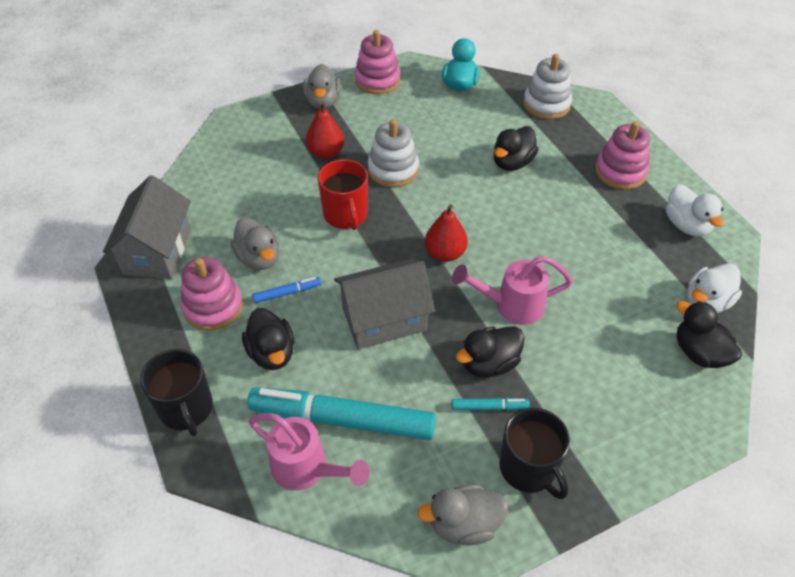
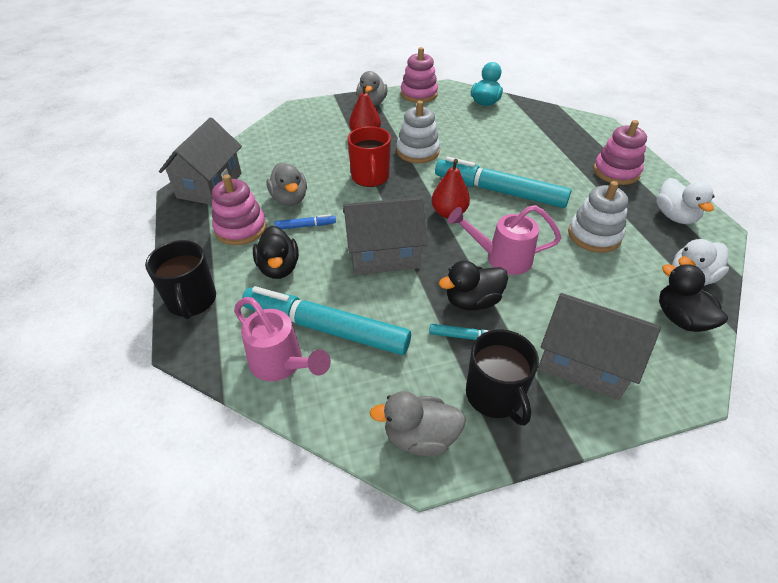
camera: 10 degrees right, 5 degrees down
(495, 216) = (499, 191): none -> turquoise marker
(512, 162) = (520, 156): black duck -> none
(546, 104) = (556, 121): white stacking toy -> white stacking toy (594, 235)
(609, 417) = (583, 362): none -> grey house

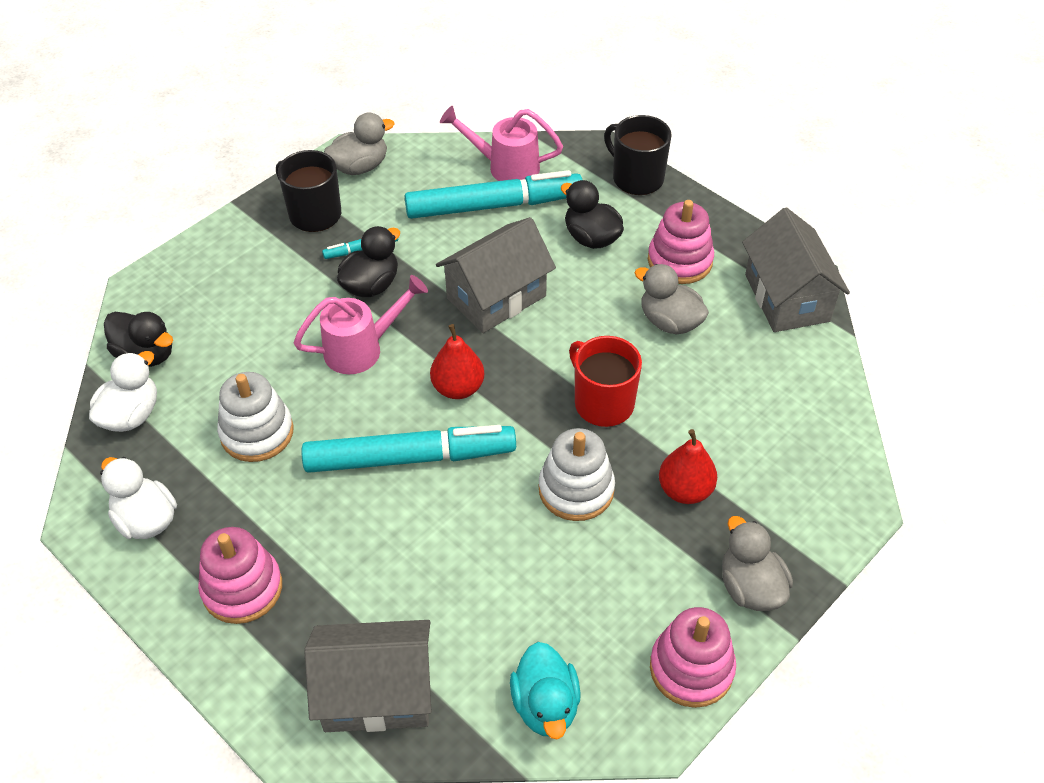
camera: 150 degrees right, 5 degrees up
(305, 226) = (613, 294): blue marker -> none
(583, 362) = (242, 270): grey house -> grey house (376, 693)

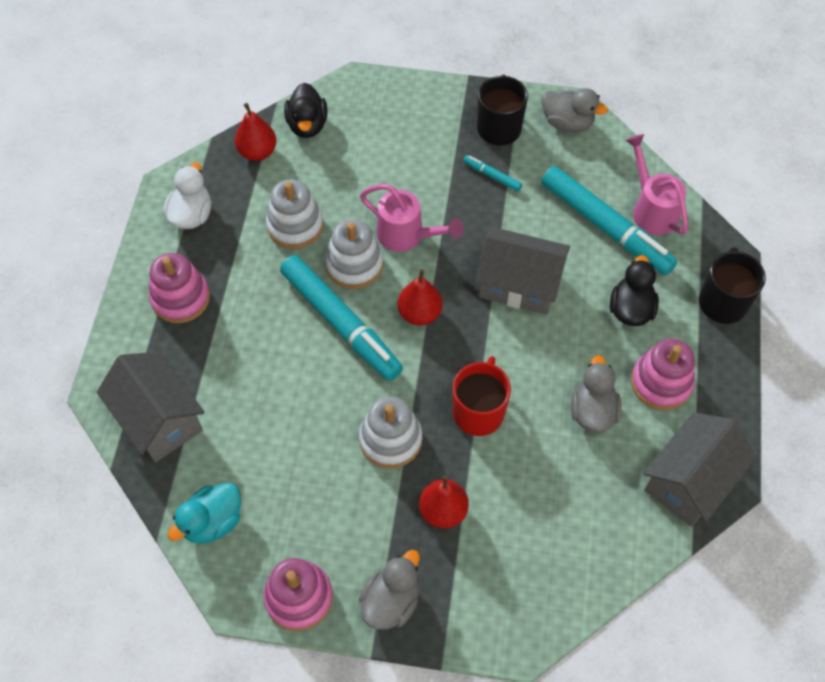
camera: 55 degrees right, 10 degrees up
(131, 415) = (257, 152): white duck -> red pear
(353, 409) = (354, 265): none -> white stacking toy
(371, 285) = (465, 203): black duck -> none

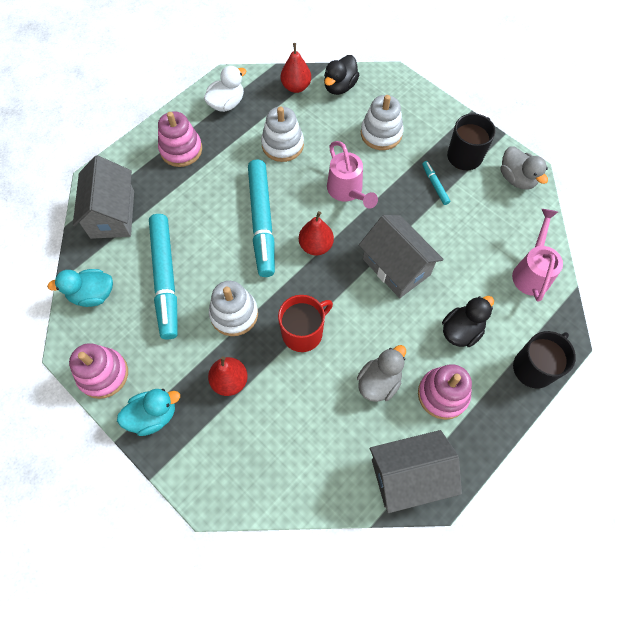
camera: 35 degrees right, 5 degrees up
(354, 265) = (299, 190): white stacking toy -> white stacking toy (381, 133)
(391, 601) = (153, 415): grey duck -> turquoise duck
(605, 227) = (488, 264): turquoise marker -> turquoise marker (166, 279)

